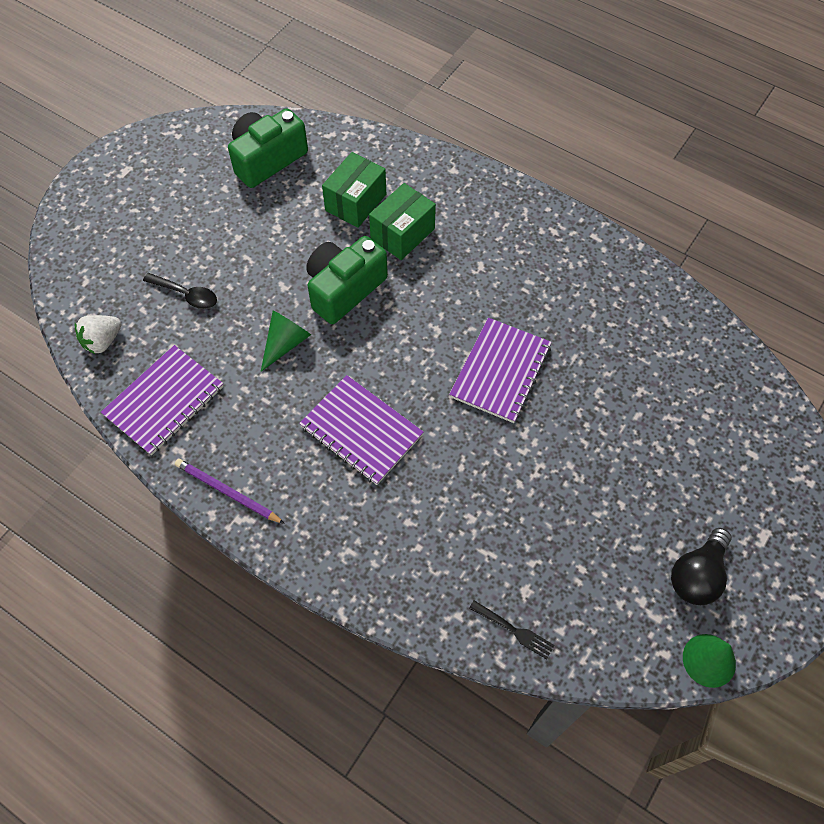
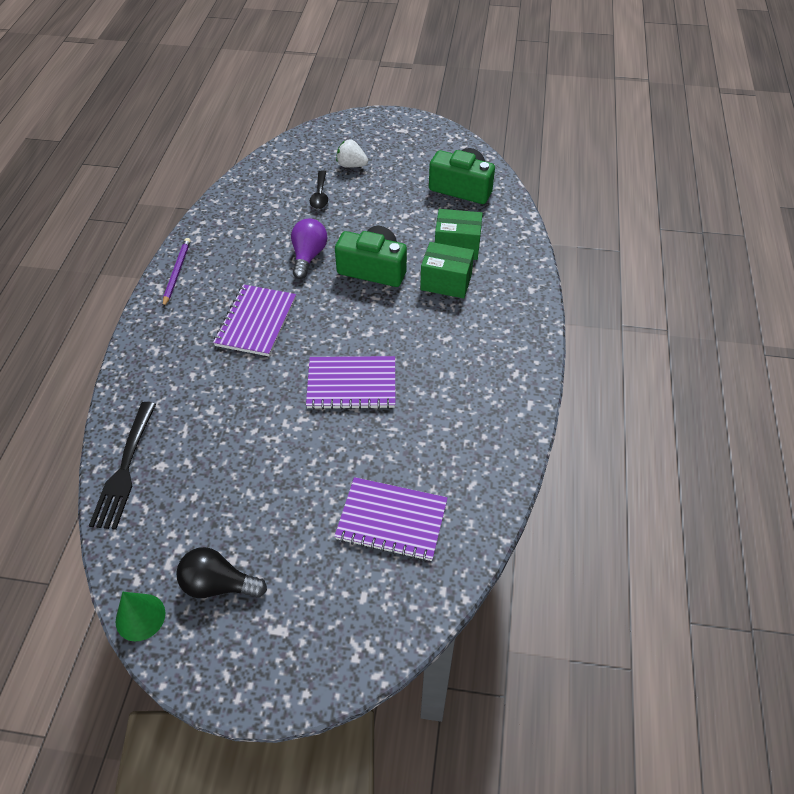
camera: 65 degrees right, 10 degrees down
(102, 341) = (262, 174): white strawberry -> white strawberry (351, 165)
(164, 401) = (231, 218): purple notebook -> purple notebook (391, 520)
(285, 343) = (308, 256): green cone -> purple light bulb
(513, 630) = (125, 468): black fork -> black fork, size x1.94

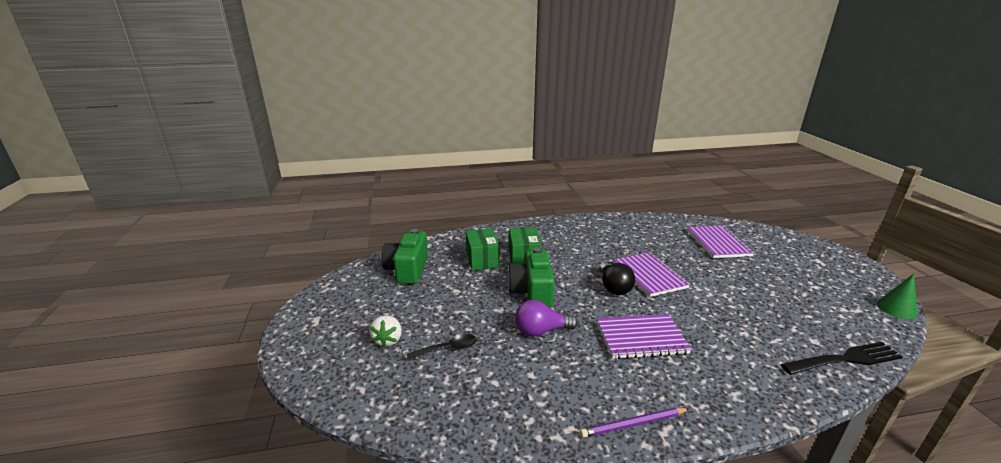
camera: 110 degrees left, 25 degrees down
(218, 584) = (834, 287): black light bulb -> black light bulb (613, 287)

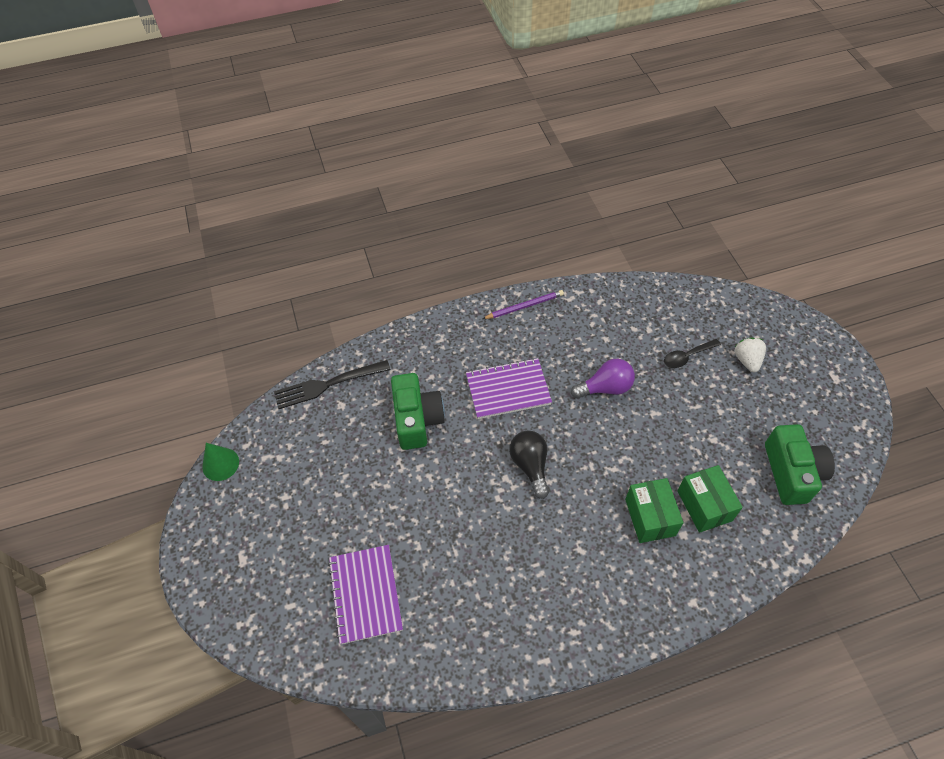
camera: 175 degrees right, 30 degrees up
(532, 291) = (625, 447): green camera -> green camera (417, 419)
(649, 275) = (483, 496): purple notebook -> none

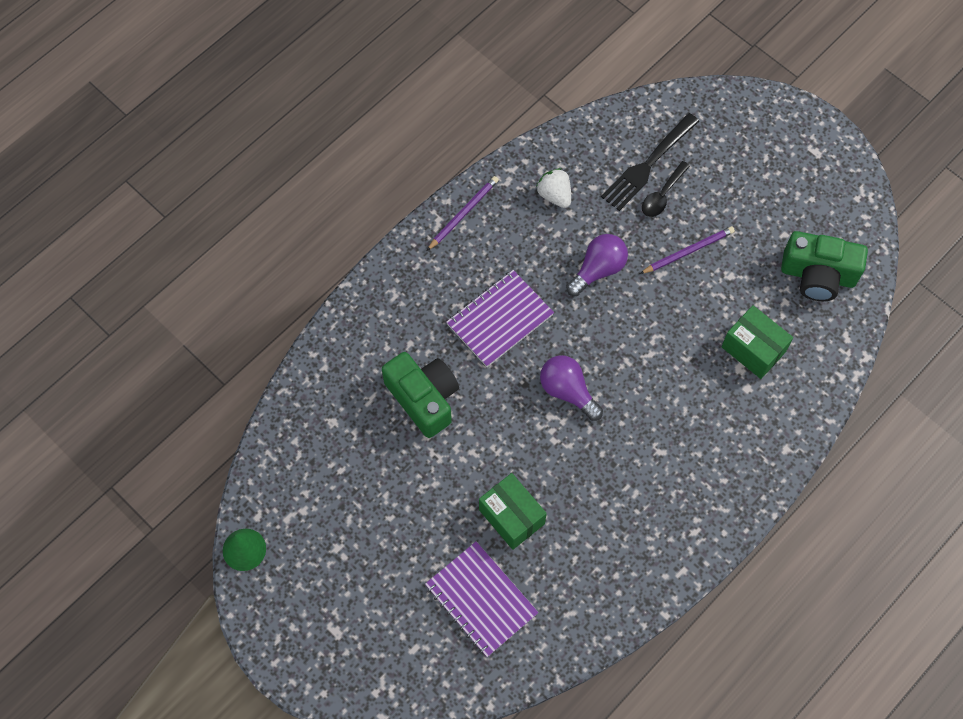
camera: 30 degrees left, 10 degrees up
(328, 384) = (303, 405): black fork -> black fork (648, 164)
(530, 466) = (567, 391): black light bulb -> purple light bulb
(650, 517) = (709, 386): green box -> green box (511, 516)
(686, 406) = (688, 251): none -> purple pencil
(747, 360) = (723, 172): white strawberry -> white strawberry (554, 195)
(792, 472) = (818, 275): green camera -> green camera turned 135 degrees clockwise

